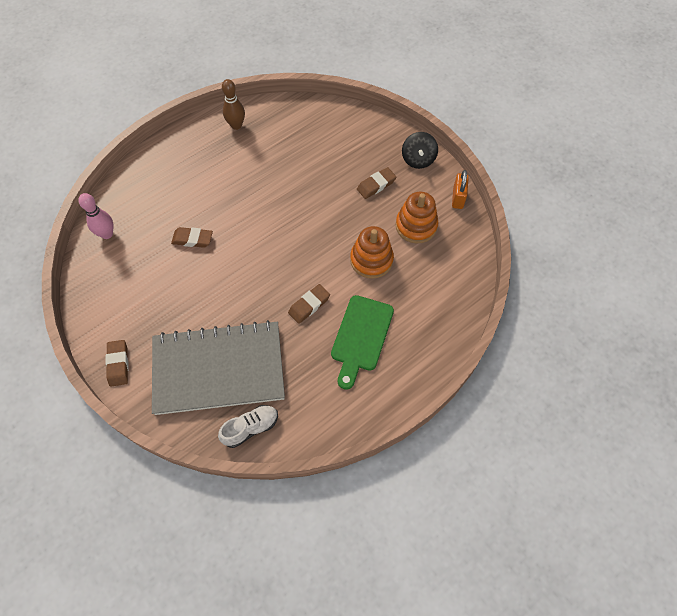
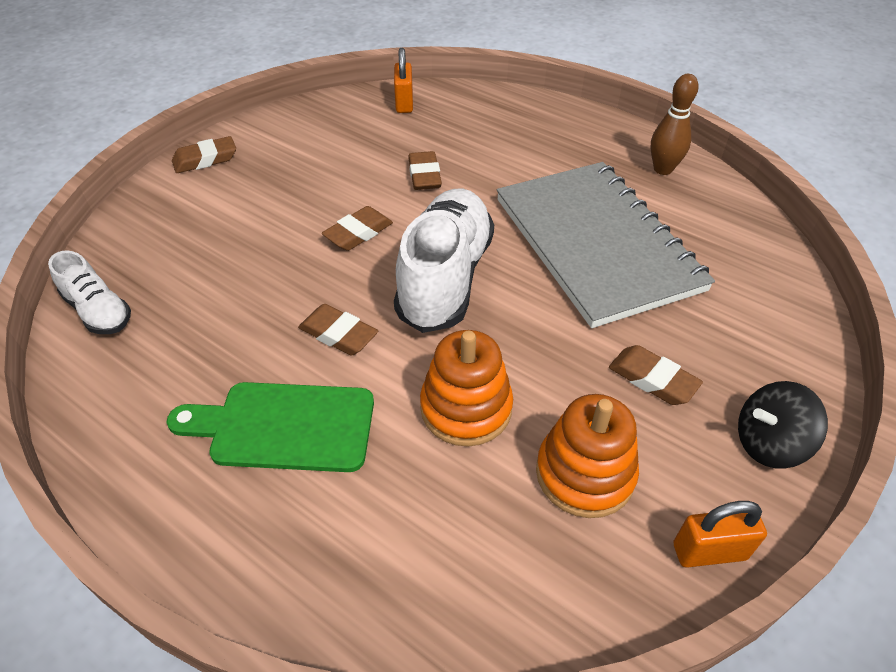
camera: 75 degrees right, 15 degrees down
(107, 234) = (404, 103): pink bowling pin -> orange padlock
(218, 369) = (203, 252): grey notebook -> grey notebook (596, 243)
(232, 283) = (358, 233): none -> brown eraser
(285, 249) = (445, 278): none -> white shoe

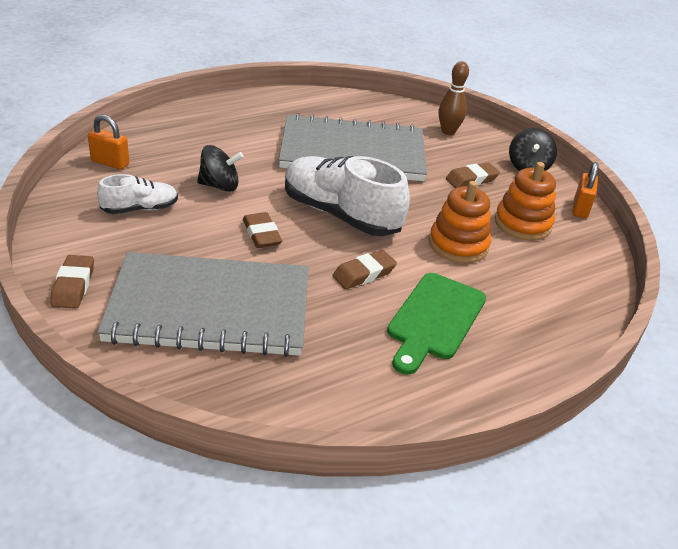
camera: 70 degrees left, 10 degrees down
(98, 311) = (246, 393): white shoe -> white shoe (140, 209)
(213, 244) = (210, 308): none -> grey notebook
(424, 175) = (219, 186): brown eraser -> black spinning top
(663, 169) = (303, 104): brown bowling pin -> brown bowling pin (448, 132)

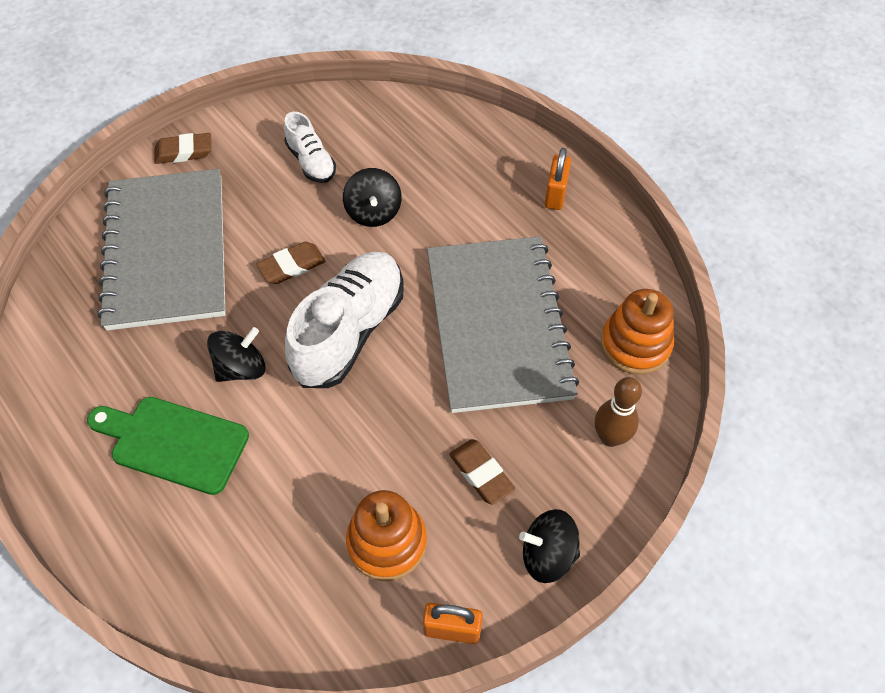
camera: 85 degrees right, 20 degrees up
(110, 163) = (387, 117): orange padlock -> orange padlock (555, 194)
(364, 274) = (241, 368): brown eraser -> black spinning top
(458, 245) = (318, 462): orange stacking toy -> orange stacking toy (635, 344)

